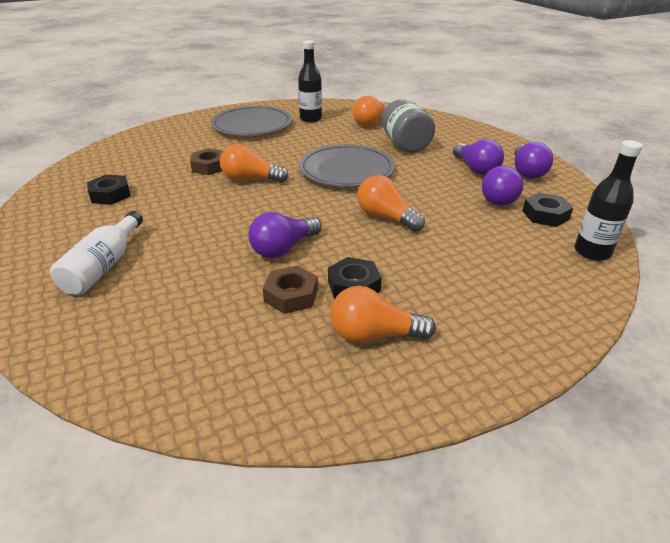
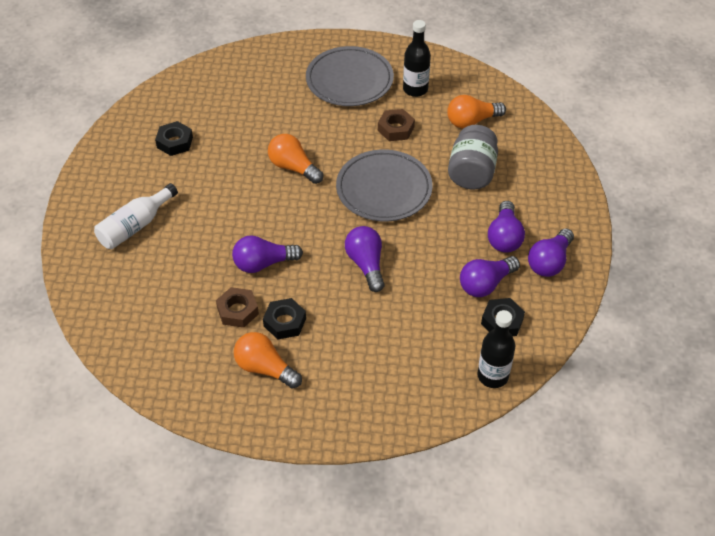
camera: 30 degrees right, 15 degrees up
(209, 166) = (271, 134): brown nut -> brown nut (395, 129)
(386, 217) = (366, 264): orange light bulb -> purple light bulb

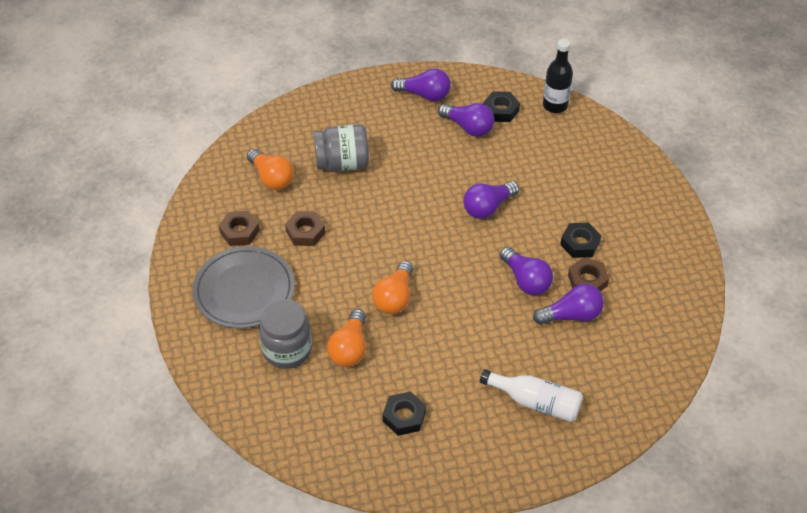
camera: 110 degrees left, 0 degrees up
(265, 368) = (632, 241): orange light bulb -> orange light bulb (350, 348)
(277, 92) = (287, 350): none -> grey jar
(384, 189) = (392, 219): grey plate -> none
(415, 89) = (239, 232): black bottle -> brown nut
(504, 237) = (410, 126): purple light bulb -> purple light bulb (571, 315)

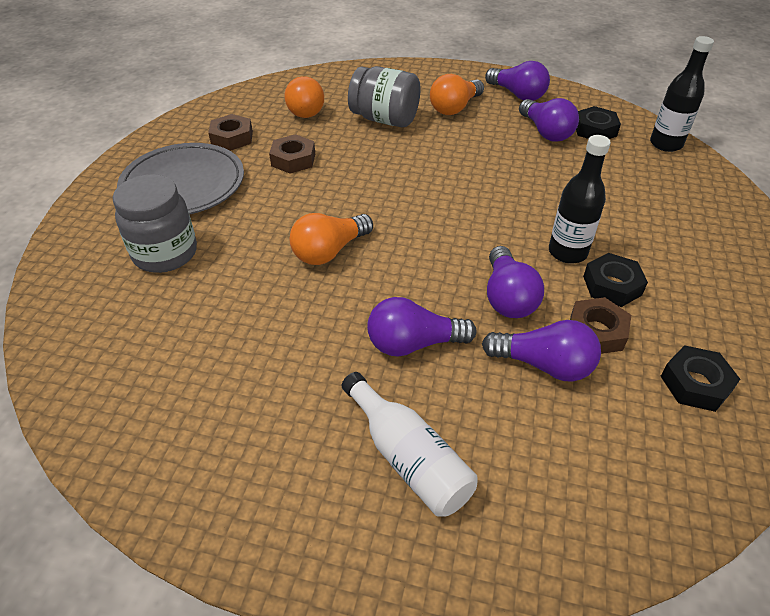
camera: 30 degrees right, 5 degrees down
(350, 348) = (231, 280): orange light bulb -> orange light bulb (455, 108)
(404, 416) = (218, 387): black nut -> black nut (695, 384)
(488, 207) = (514, 207): purple light bulb -> purple light bulb (414, 344)
(541, 230) = (567, 252): none -> black bottle

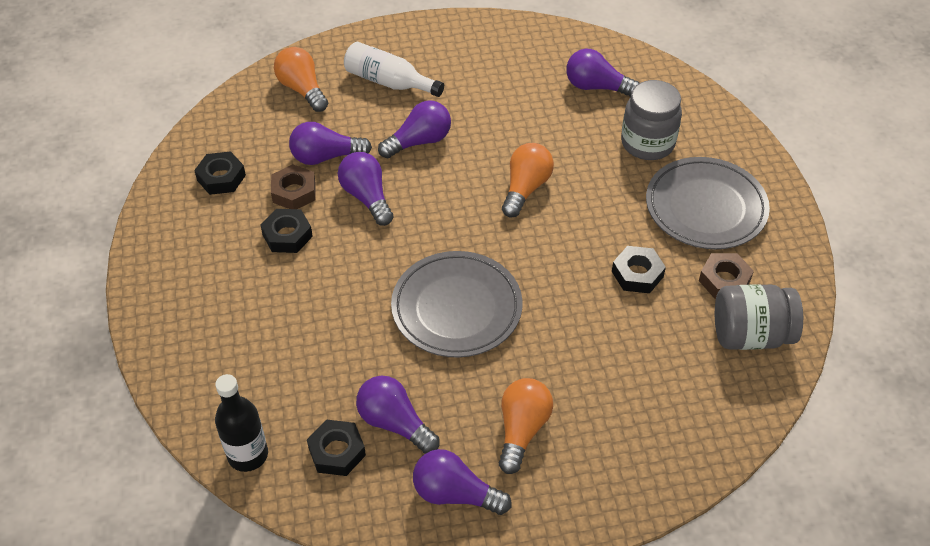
camera: 155 degrees right, 5 degrees up
(143, 338) = (596, 87): none -> purple light bulb
(293, 159) = (637, 274): brown nut -> black nut
(305, 109) = (692, 357): orange light bulb -> orange light bulb (302, 89)
(385, 119) = (590, 374): grey jar -> grey jar (750, 335)
(462, 180) = (456, 308): none -> grey plate
(567, 252) = (330, 255): black bottle -> none

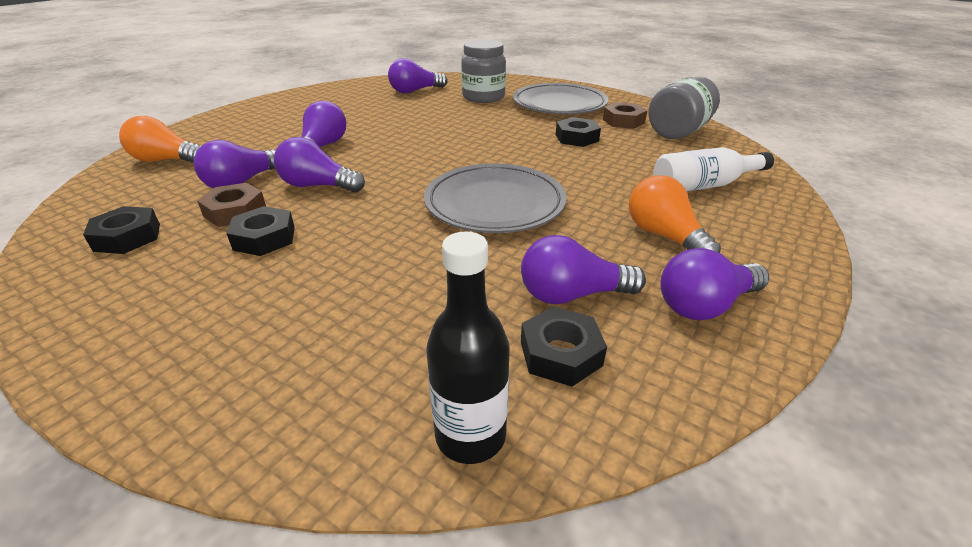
camera: 45 degrees left, 15 degrees down
(389, 82) = (252, 133): white bottle -> white bottle (704, 186)
(525, 188) = (441, 136): orange light bulb -> none

